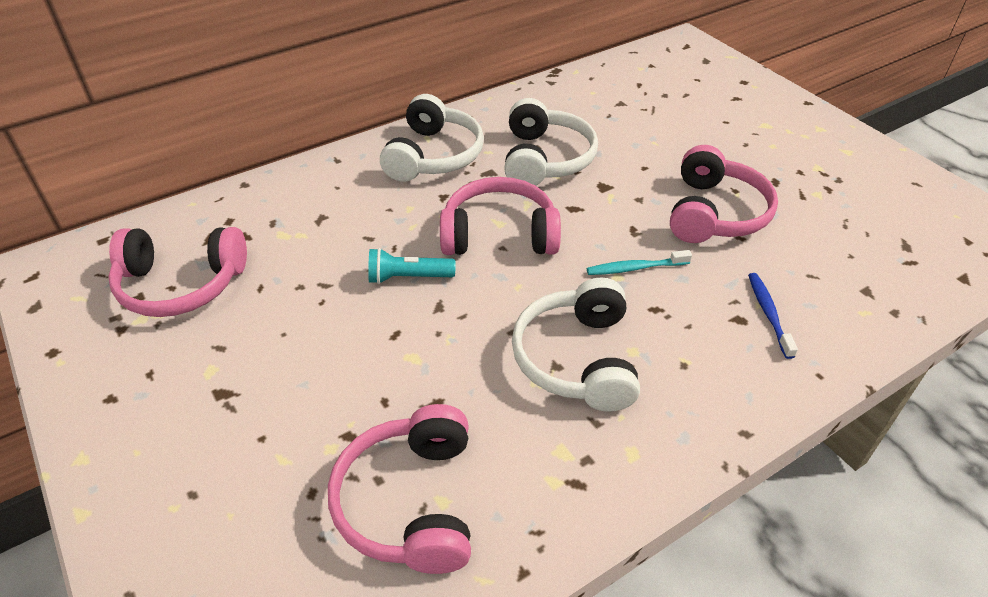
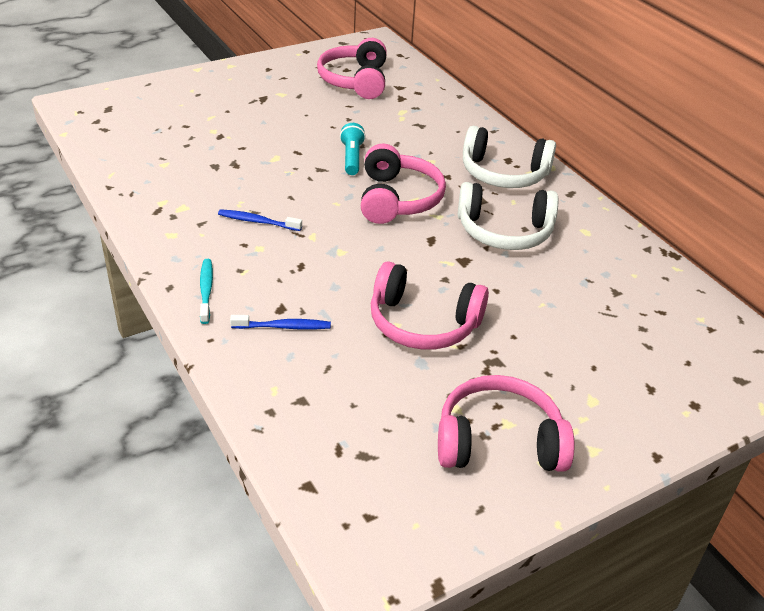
camera: 90 degrees right, 5 degrees down
(410, 502) = (167, 154): pink headphones -> pink headphones (498, 441)
(577, 359) = (257, 222): white headphones -> blue toothbrush
(635, 268) = (350, 262): turquoise toothbrush -> turquoise toothbrush (206, 290)

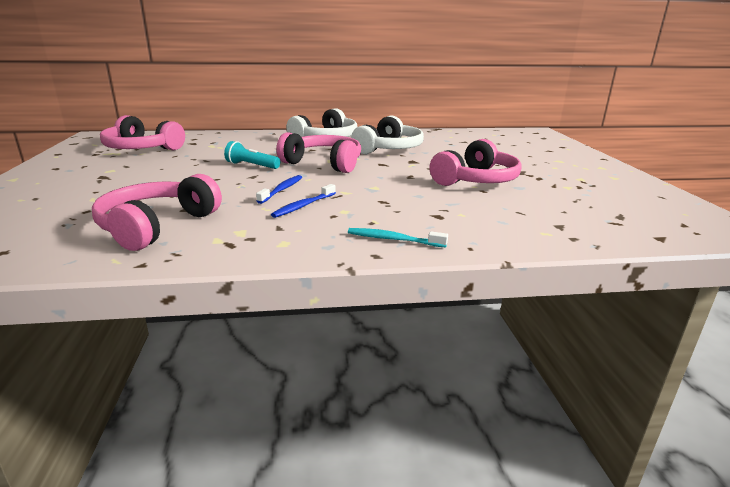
camera: 65 degrees left, 15 degrees down
(283, 327) = (463, 218): blue toothbrush -> blue toothbrush (282, 190)
(498, 441) = (598, 183): pink headphones -> pink headphones (157, 226)

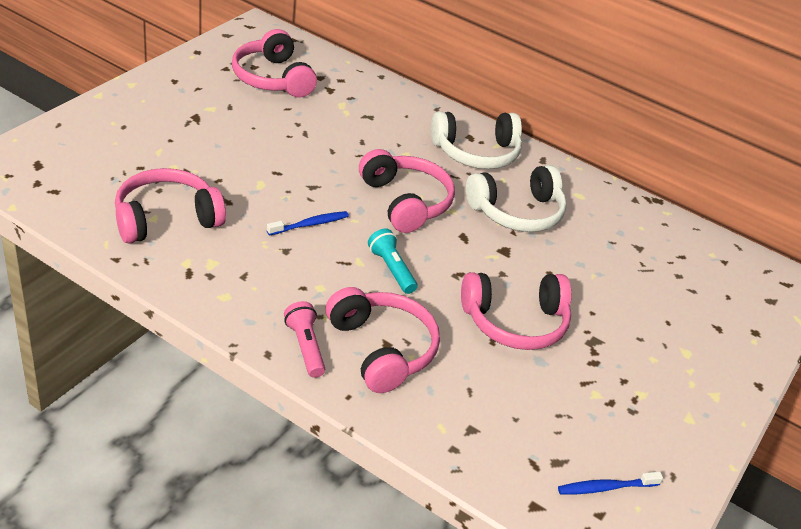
camera: 35 degrees right, 15 degrees up
(251, 166) = (333, 167): turquoise flashlight -> turquoise flashlight (391, 269)
(304, 206) = (297, 259): blue toothbrush -> blue toothbrush (606, 488)
(393, 239) = (305, 347): turquoise toothbrush -> pink flashlight
(439, 218) = (382, 349): none -> pink headphones

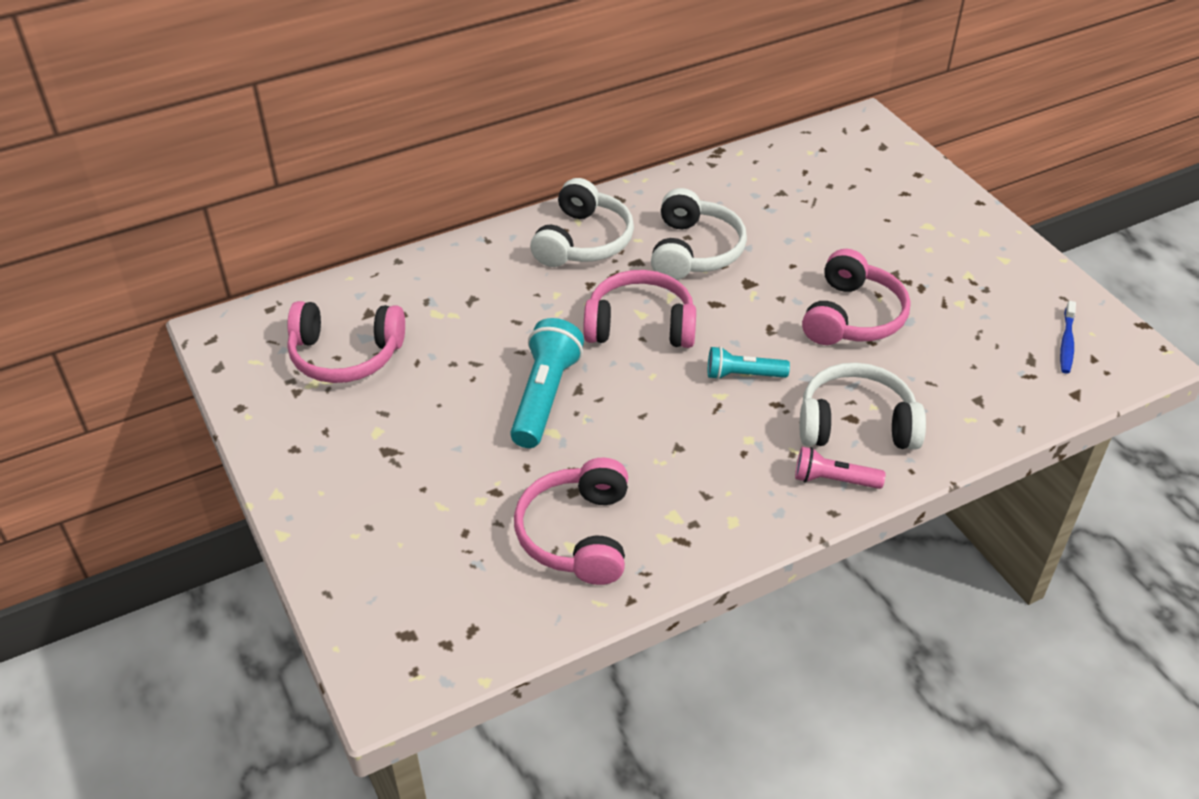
camera: 55 degrees left, 5 degrees up
(294, 172) = (545, 397): none -> turquoise flashlight
(310, 224) = (643, 413): blue toothbrush -> none
(382, 349) = (856, 424): pink headphones -> white headphones

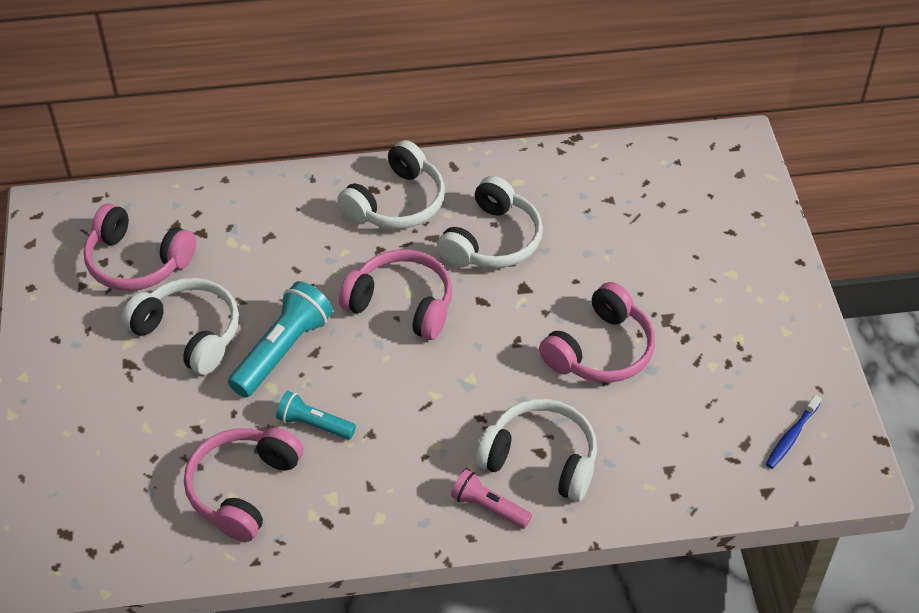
camera: 20 degrees right, 5 degrees up
(438, 406) = (189, 333): none -> white headphones
(743, 375) = (466, 380): turquoise flashlight -> turquoise flashlight (314, 424)

